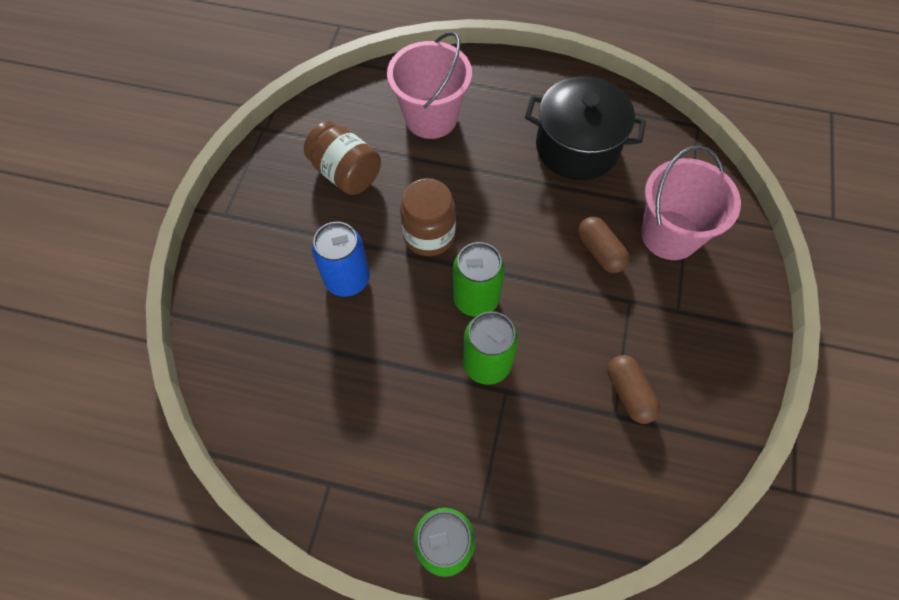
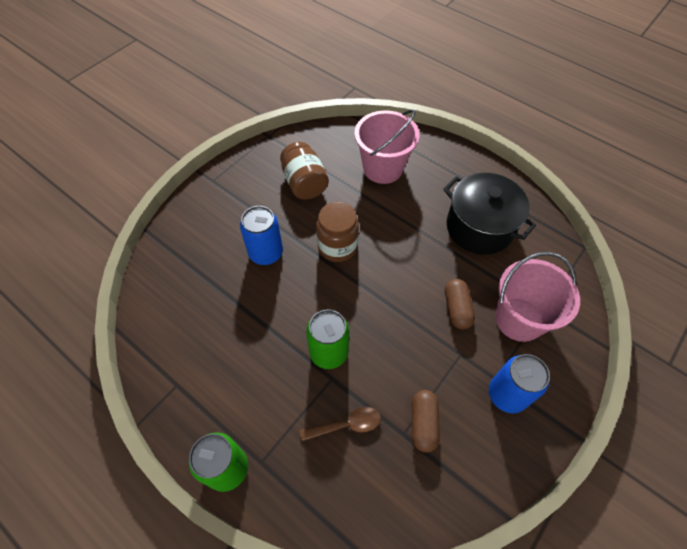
camera: 25 degrees right, 5 degrees down
(476, 298) = (346, 303): green can -> none
(550, 434) = (346, 425): none -> brown spoon
(697, 322) = (507, 394): none -> blue can

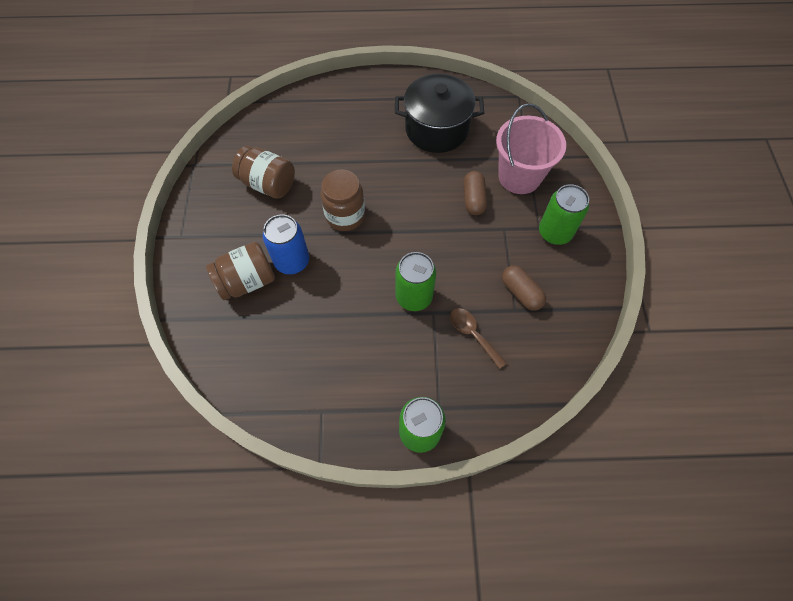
camera: 40 degrees left, 5 degrees up
(222, 245) = (247, 281): none -> brown jar
(346, 425) = (473, 334): brown spoon -> brown spoon turned 75 degrees counterclockwise
(383, 168) = (322, 130): pink bucket -> none
(457, 309) = (473, 199): brown capsule -> brown capsule turned 45 degrees clockwise
(507, 394) = (555, 232): blue can -> green can

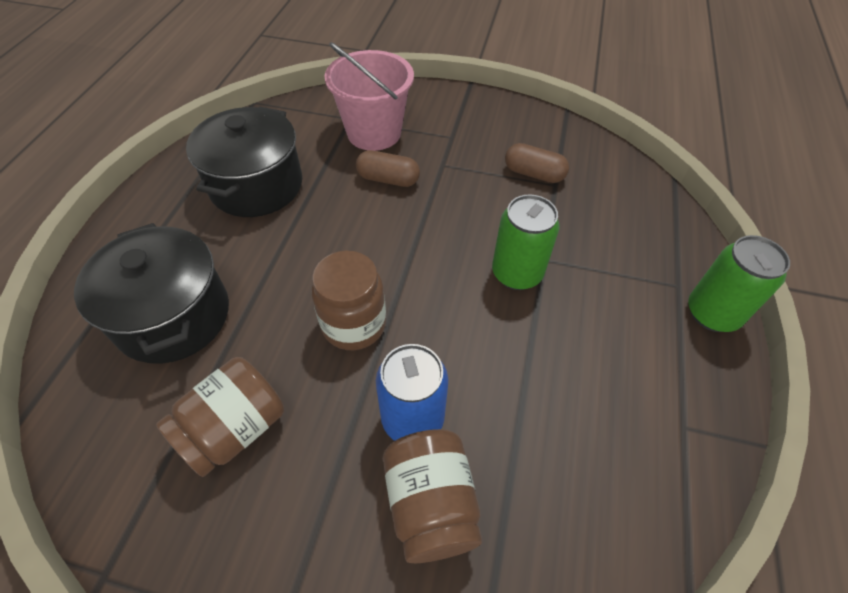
camera: 75 degrees left, 10 degrees down
(326, 131) = (173, 316): none -> black pot
(473, 334) = (582, 229): brown spoon -> none
(521, 293) = (534, 174): brown capsule -> brown capsule turned 45 degrees clockwise
(555, 232) = (463, 127): green can -> none

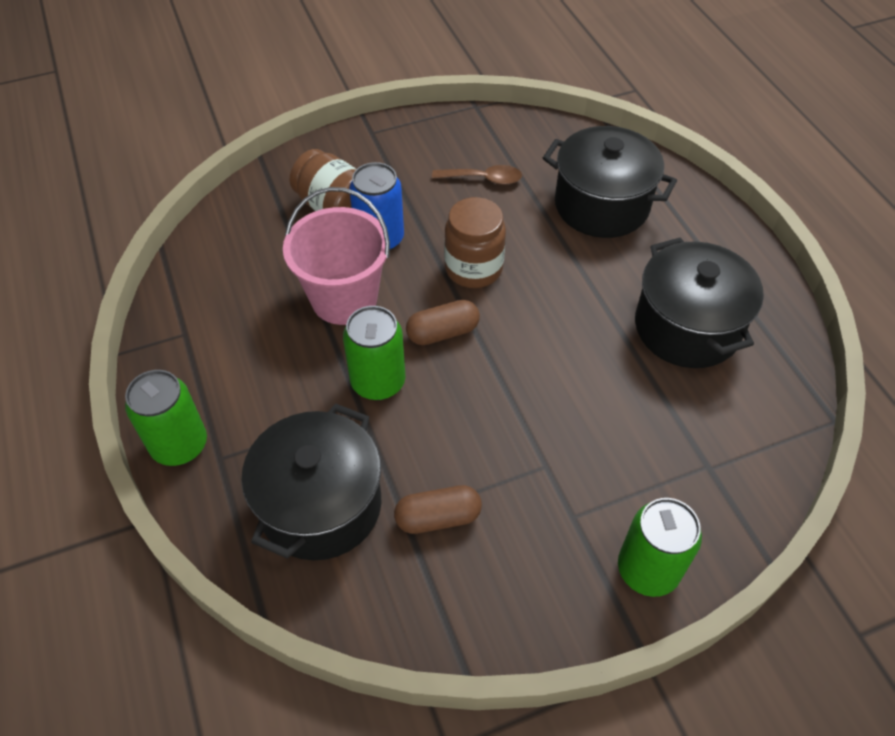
camera: 145 degrees right, 0 degrees up
(235, 429) = (483, 179): brown jar -> brown spoon
(374, 133) = (660, 463): pink bucket -> pink bucket (344, 298)
(388, 179) = (580, 410): brown capsule -> brown capsule (442, 332)
(436, 101) = (647, 569): none -> green can
(610, 217) = (320, 505): none -> black pot

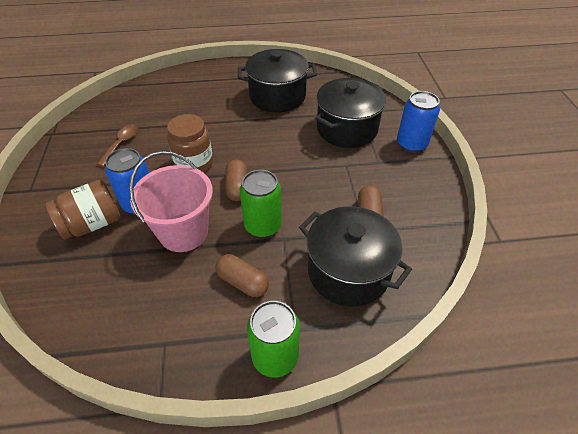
camera: 75 degrees left, 5 degrees down
(279, 384) = (243, 282): none -> brown capsule
(601, 205) = (178, 103): black pot -> black pot (347, 129)
(647, 569) = (411, 144): green can -> blue can

